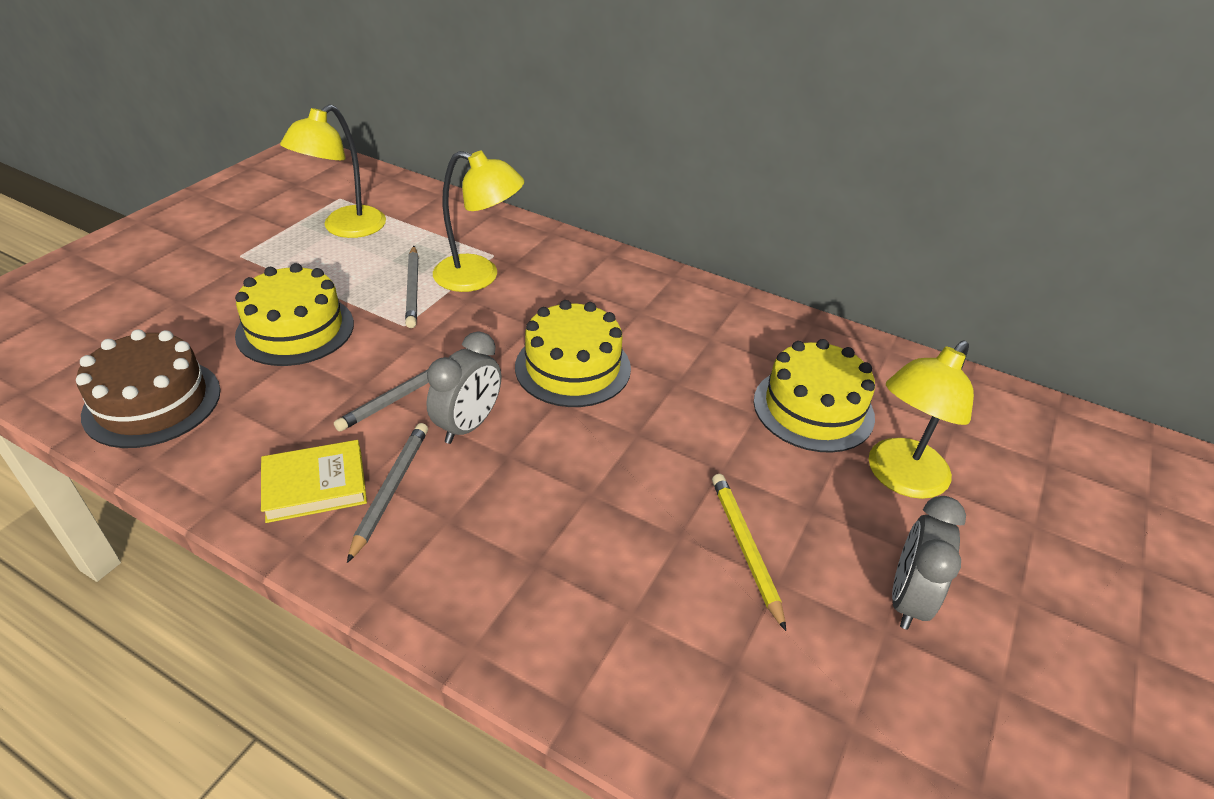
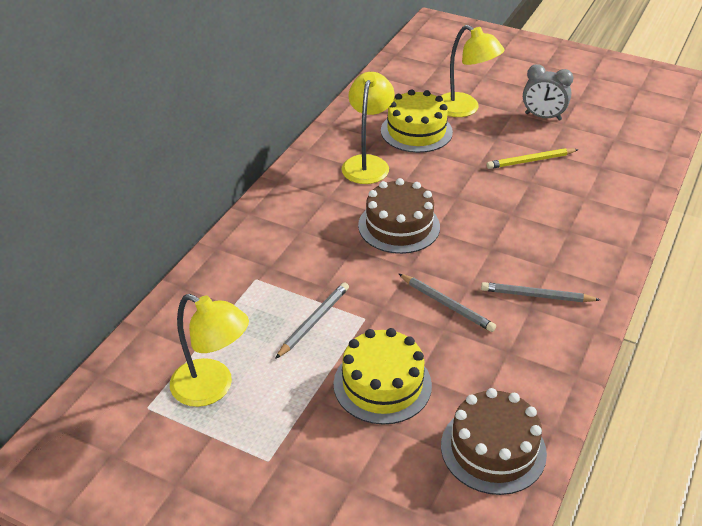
camera: 90 degrees left, 0 degrees up
(315, 485) = (545, 331): yellow book -> none
(413, 289) = (314, 321): grey pencil -> grey pencil turned 45 degrees counterclockwise
(468, 425) = (469, 269): grey clock -> none
(479, 277) = (290, 284): yellow lamp -> yellow lamp (367, 163)
(573, 367) = (399, 226): yellow cake -> brown cake

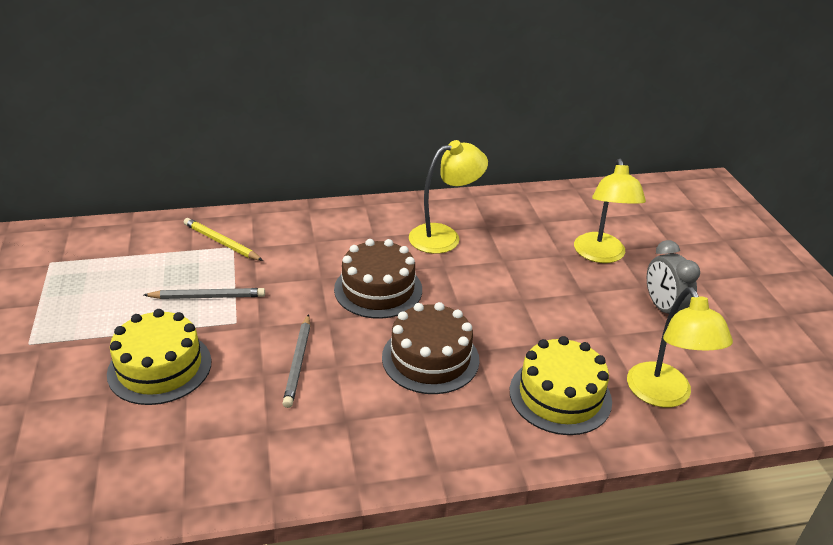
camera: 50 degrees right, 5 degrees down
(212, 388) = (91, 281): yellow lamp -> yellow lamp (664, 395)
(416, 131) = (526, 242): yellow cake -> yellow cake (560, 395)
(493, 449) = (123, 474): brown cake -> brown cake (430, 358)
(530, 161) = (577, 329): yellow pencil -> yellow pencil (221, 242)
(536, 296) = (368, 418): grey pencil -> none

